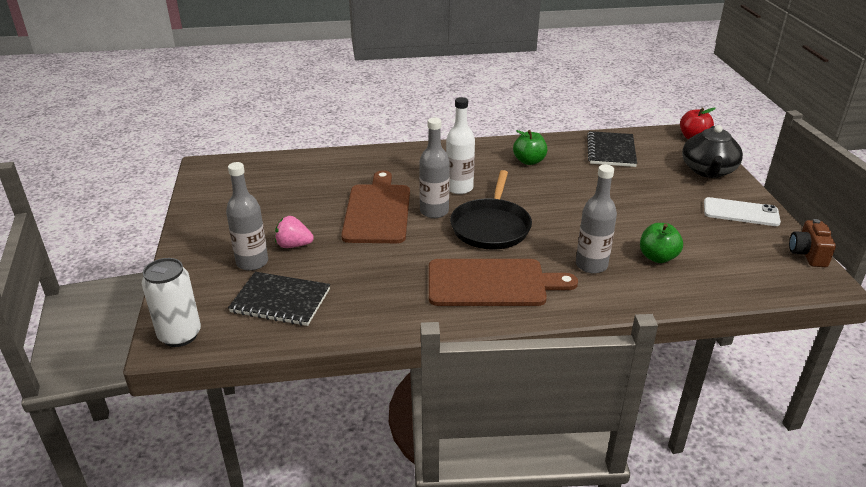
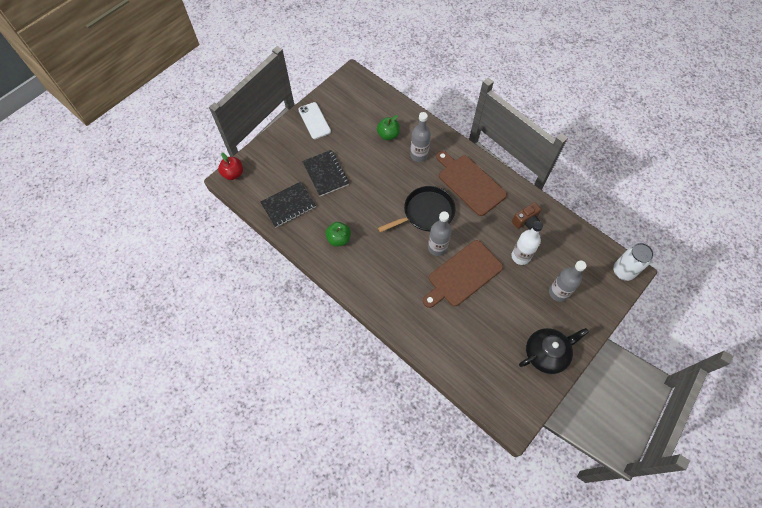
camera: 130 degrees left, 30 degrees up
(280, 301) = (566, 253): black notebook -> black notebook (325, 174)
(293, 245) = (528, 287): pink strawberry -> none
(459, 188) = (402, 253): white bottle -> white bottle (520, 256)
(708, 171) = (276, 150): black teapot -> black teapot (546, 354)
(807, 254) = (334, 86): brown camera -> brown camera (526, 221)

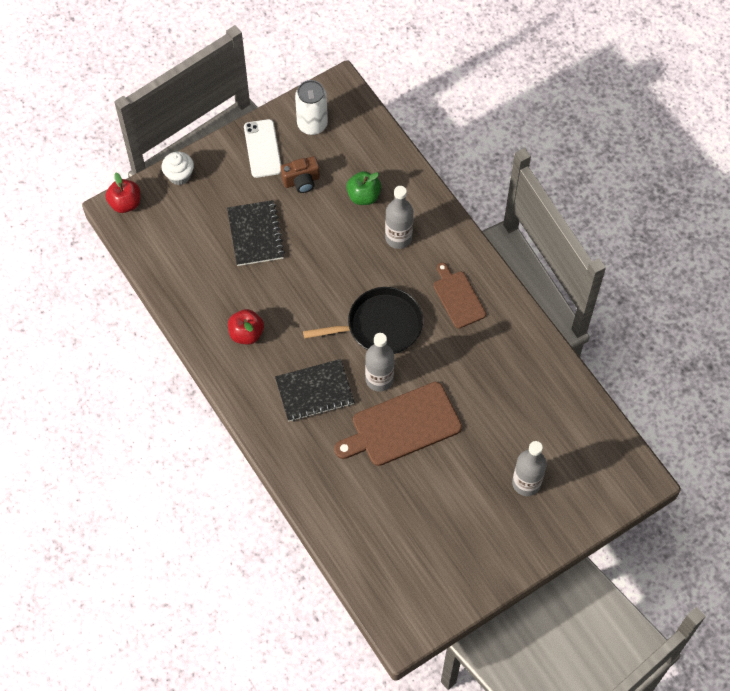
camera: 15 degrees right, 0 degrees up
(264, 148) = (179, 175): none -> white cupcake
(288, 205) = (190, 268): black notebook -> black notebook (314, 391)
(339, 239) = (246, 333): green apple -> red apple
(469, 183) = (458, 297): brown cutting board -> brown cutting board, size x0.60
(520, 256) = (492, 420): white bottle -> none
(526, 221) = (519, 373): brown camera -> brown camera (301, 181)
(546, 354) = (477, 559): black teapot -> none
(623, 271) = (630, 477): white can -> white can (312, 124)

